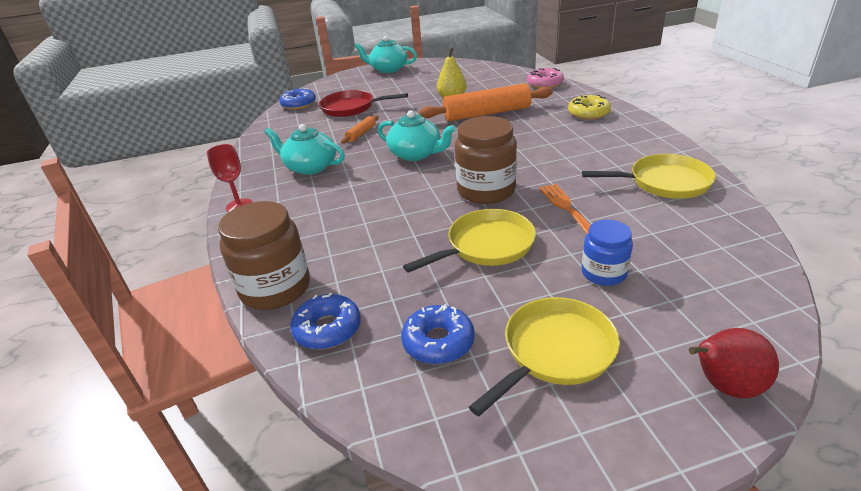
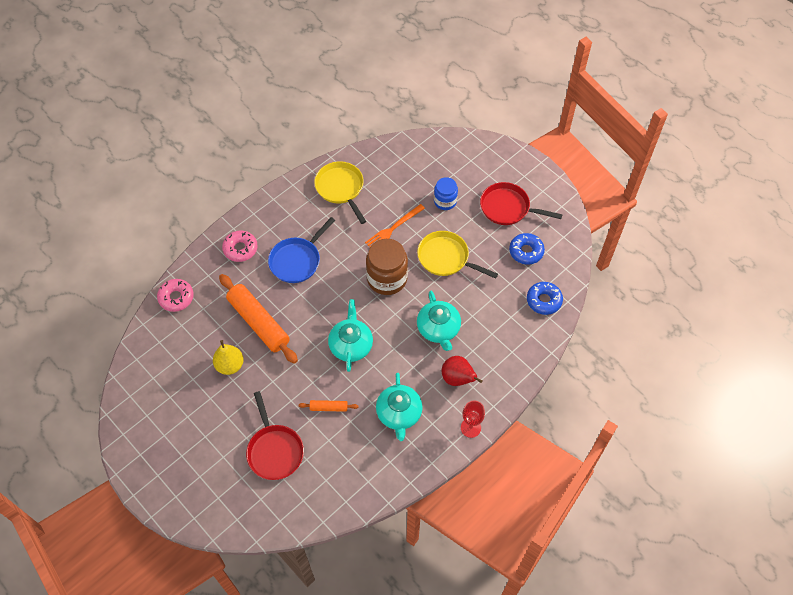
camera: 120 degrees left, 25 degrees up
(275, 288) = (531, 344): brown jar -> none
(299, 104) = (278, 514): blue donut -> none
(388, 69) = (152, 474): turquoise teapot -> turquoise teapot (438, 329)
(553, 140) = (297, 260): none -> blue pan
(554, 352) = (508, 208): yellow pan -> red pan
(588, 113) = (240, 249): yellow donut -> pink donut
(724, 386) = (496, 153): red pear -> red pear (457, 379)

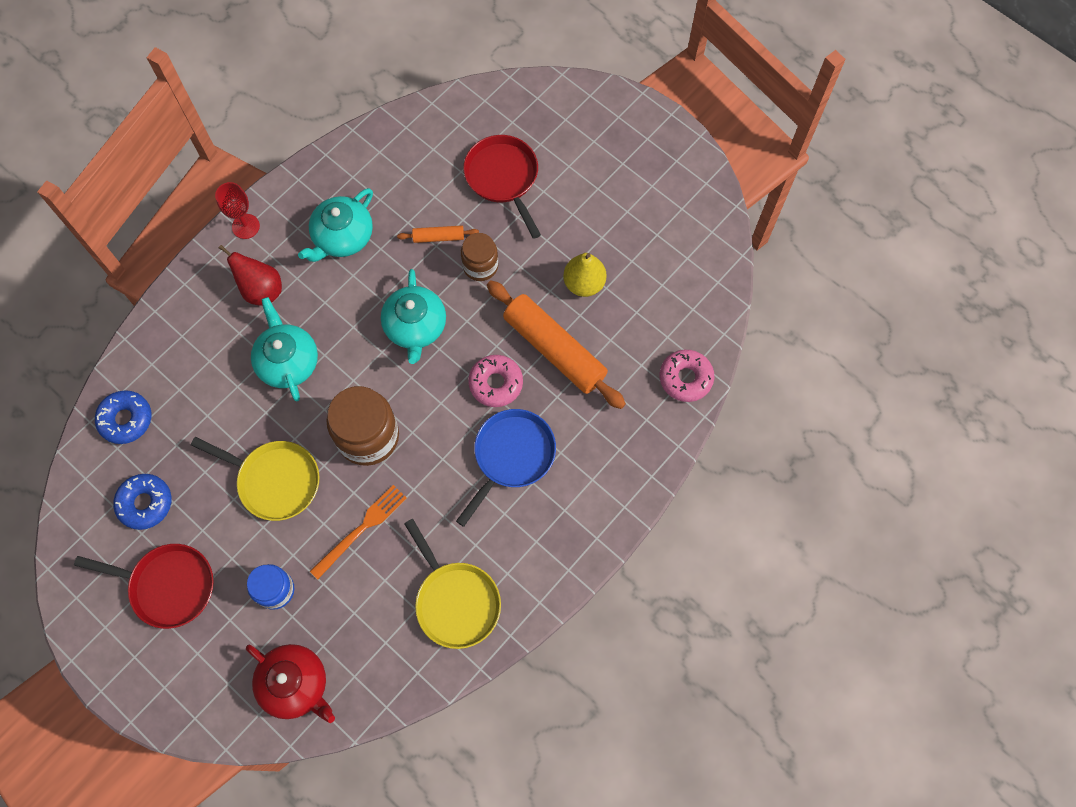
camera: 175 degrees right, 10 degrees up
(240, 249) = (605, 469): pink donut -> pink donut (496, 383)
(301, 384) = (480, 266): none -> brown jar
(399, 413) = (342, 237): turquoise teapot -> turquoise teapot turned 135 degrees counterclockwise
(433, 157) = (295, 684): none -> red teapot

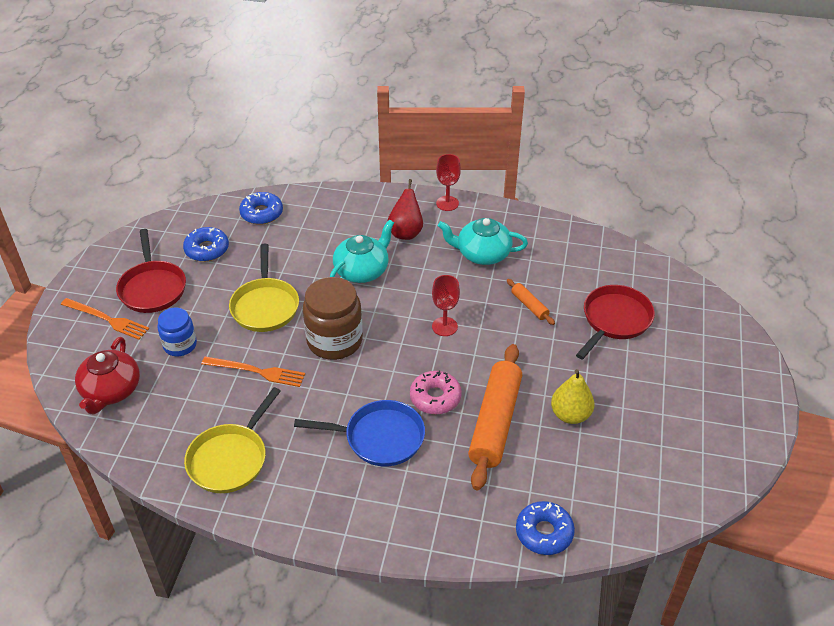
camera: 60 degrees right, 25 degrees down
(185, 652) = (107, 319): none -> orange fork
(415, 327) = (444, 326): turquoise teapot -> red goblet
(480, 266) = (527, 341): brown jar -> none
(685, 378) = (544, 532): pink donut -> blue donut

